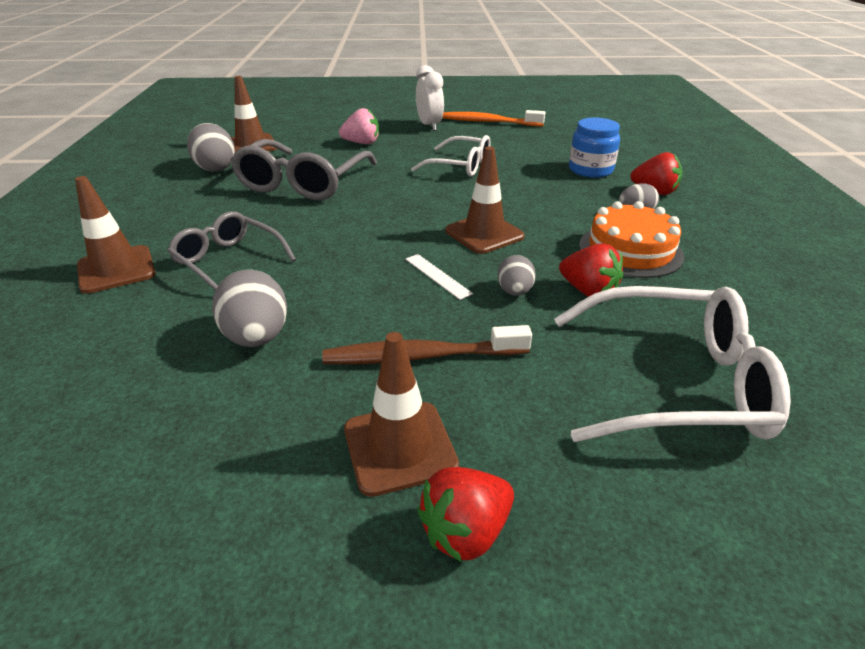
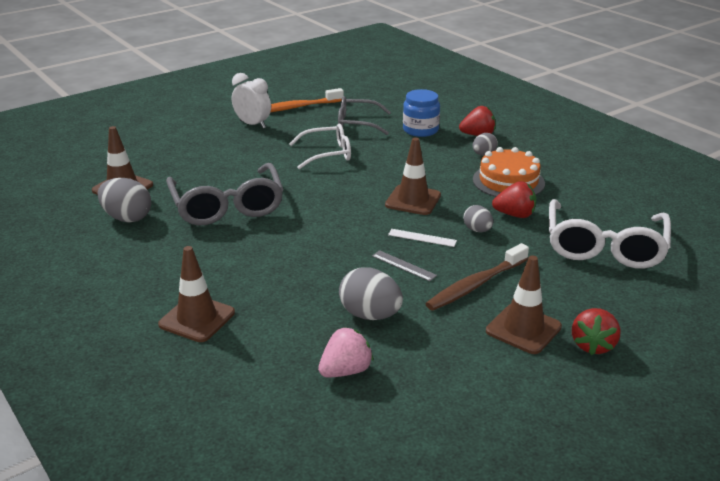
camera: 35 degrees left, 5 degrees down
(228, 261) = (271, 281): grey glasses -> grey glasses (357, 123)
(362, 143) = (220, 157): pink strawberry -> pink strawberry (345, 371)
(373, 298) = (403, 265): none -> grey ruler
(674, 382) = (604, 246): white glasses -> white glasses turned 135 degrees clockwise

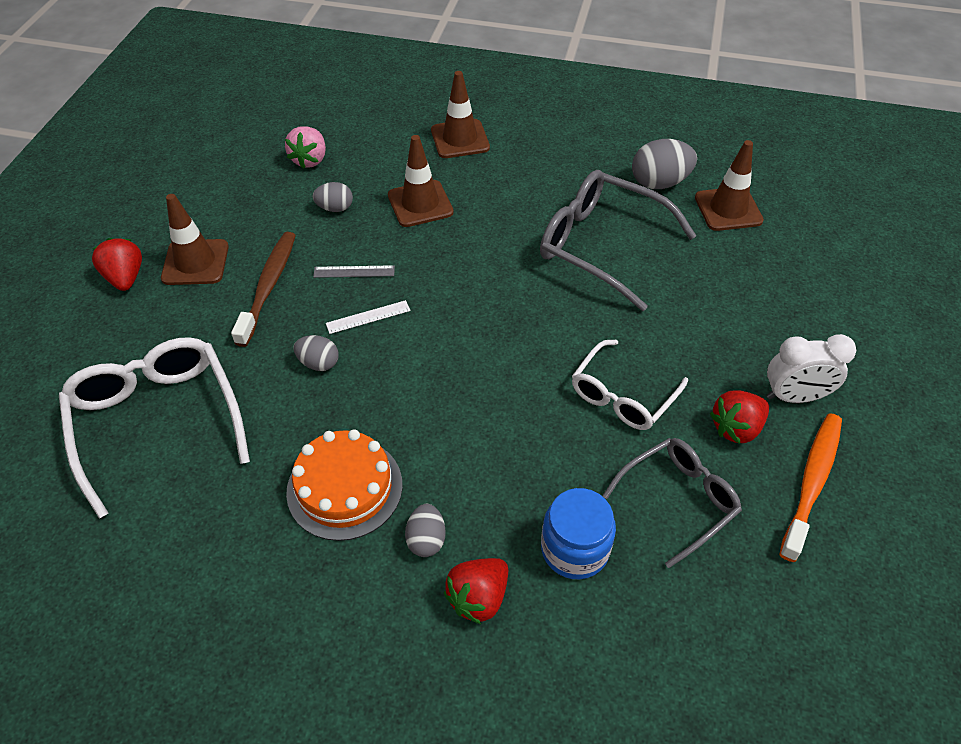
camera: 140 degrees right, 20 degrees up
(370, 315) = (335, 208): grey egg -> grey egg, size x0.60
(413, 200) = (430, 370): brown traffic cone -> brown traffic cone (420, 204)
(515, 215) = (293, 417): red strawberry -> red strawberry (736, 428)

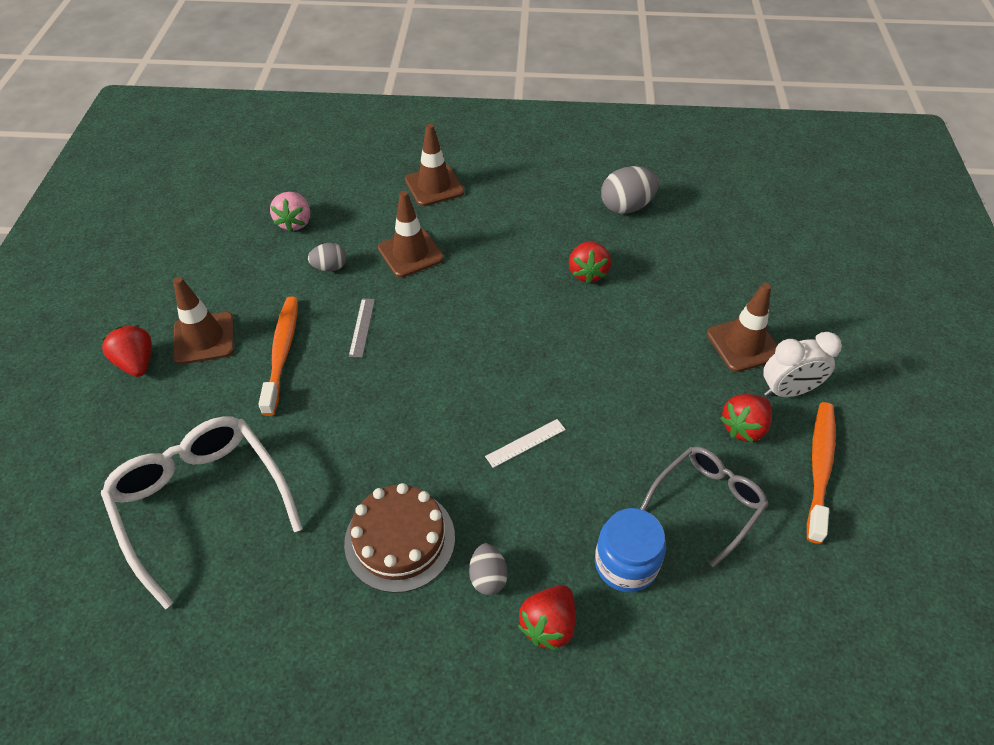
camera: 10 degrees left, 0 degrees up
(268, 287) = (282, 353): brown toothbrush -> orange toothbrush
(319, 363) = (348, 421): grey egg -> none
(344, 488) = (400, 539): orange cake -> brown cake
(354, 271) = (362, 327): grey ruler -> grey ruler turned 75 degrees counterclockwise
(368, 317) = (385, 370): white ruler -> white ruler (525, 443)
(601, 246) = (587, 273): grey glasses -> red strawberry
(622, 395) = (637, 412): white glasses -> none
(728, 209) = (692, 224): brown traffic cone -> brown traffic cone (743, 344)

